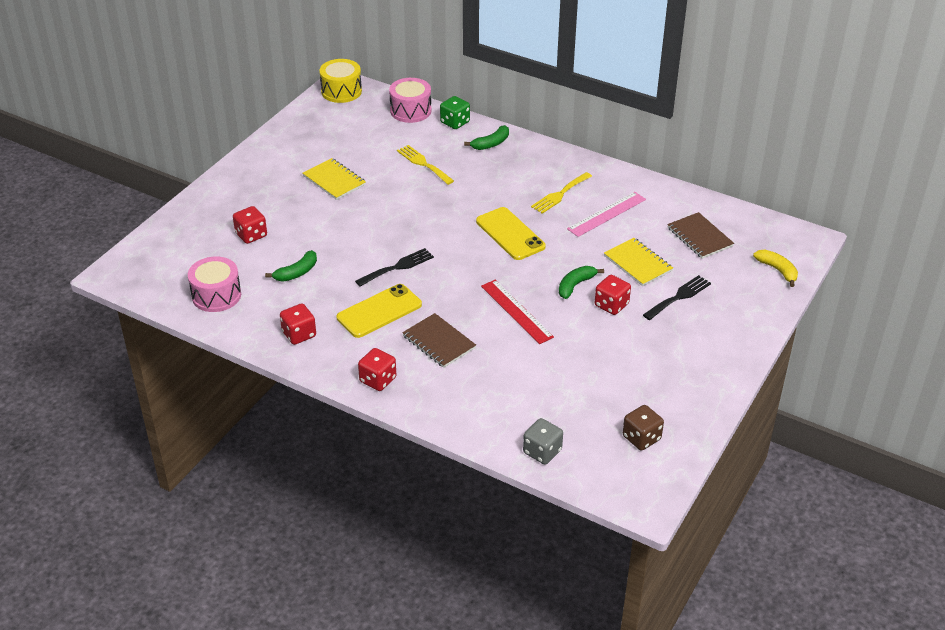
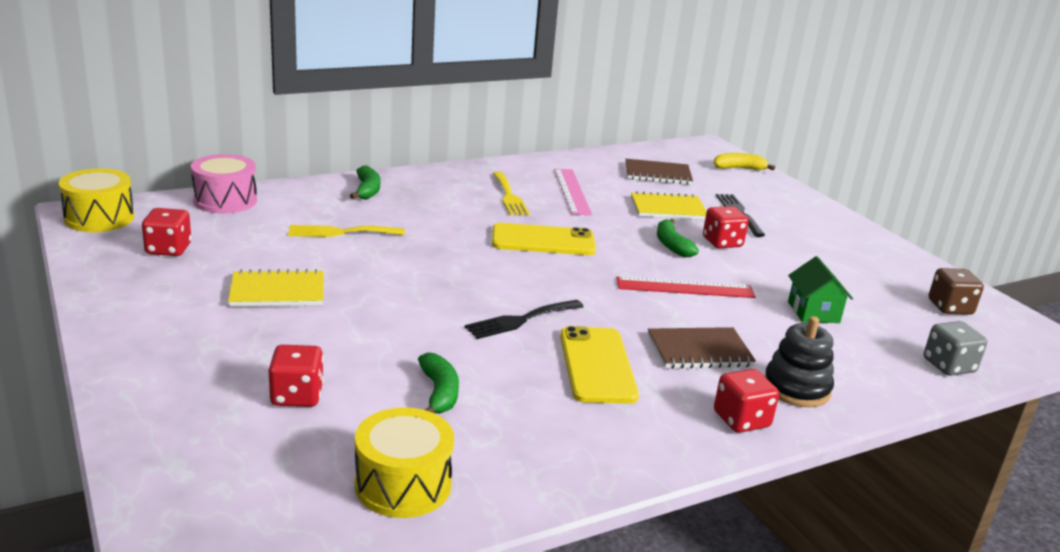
camera: 60 degrees left, 15 degrees down
(216, 295) = (403, 485): pink drum -> yellow drum
(299, 334) = (584, 444): red dice -> red dice (168, 249)
(398, 267) = (520, 320): black fork -> black fork turned 120 degrees counterclockwise
(436, 392) = (796, 388): none -> black stacking toy
(455, 122) = (294, 190): green dice -> none
(549, 374) = (813, 312): none -> green house

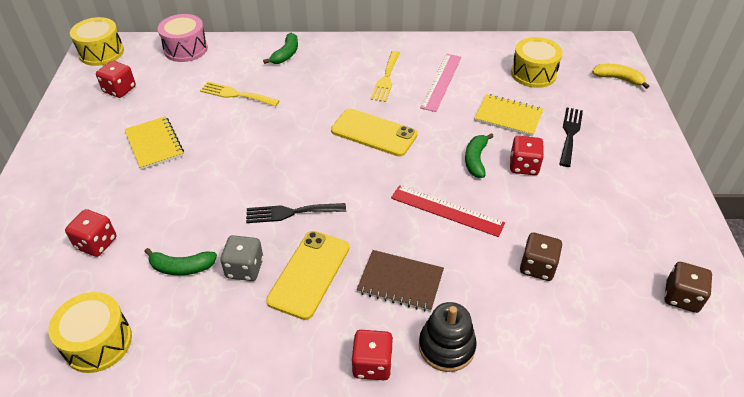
camera: 30 degrees right, 20 degrees up
(277, 291) = (154, 144): yellow notebook -> yellow notebook turned 45 degrees clockwise
(439, 393) = (182, 267): green banana -> green banana turned 75 degrees clockwise
(657, 174) = (533, 73): brown notebook -> yellow drum
(813, 312) = (537, 267): green house -> brown dice
(948, 366) = (613, 366): grey dice -> grey dice (245, 268)

